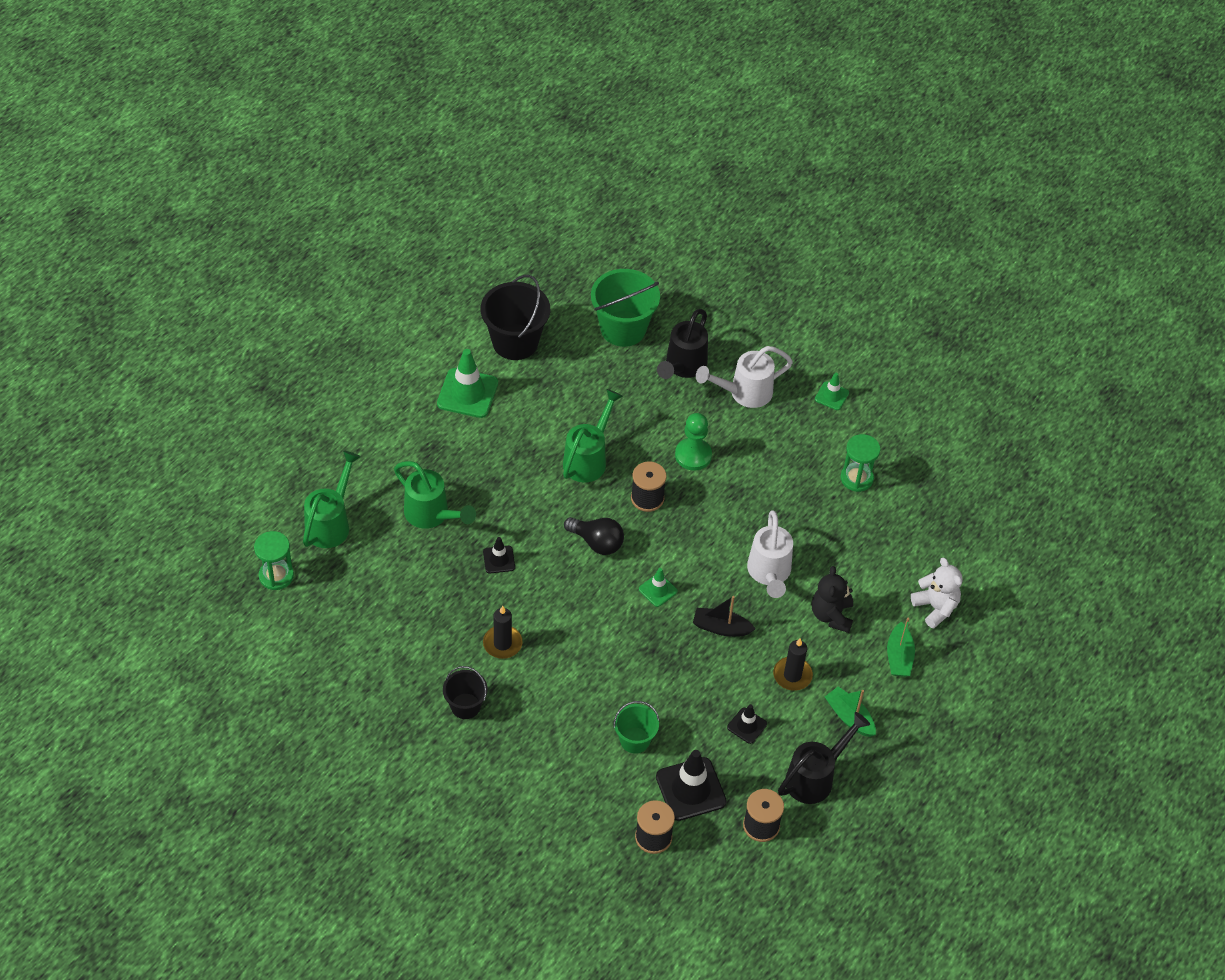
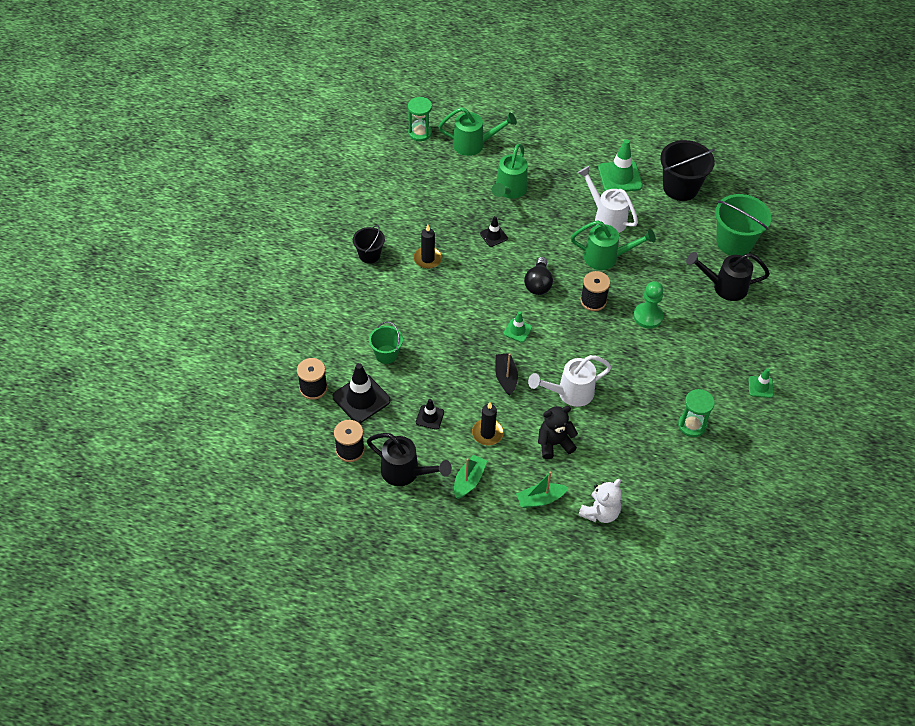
camera: 70 degrees right, 0 degrees up
(744, 393) = (725, 330): white watering can -> white watering can (606, 217)

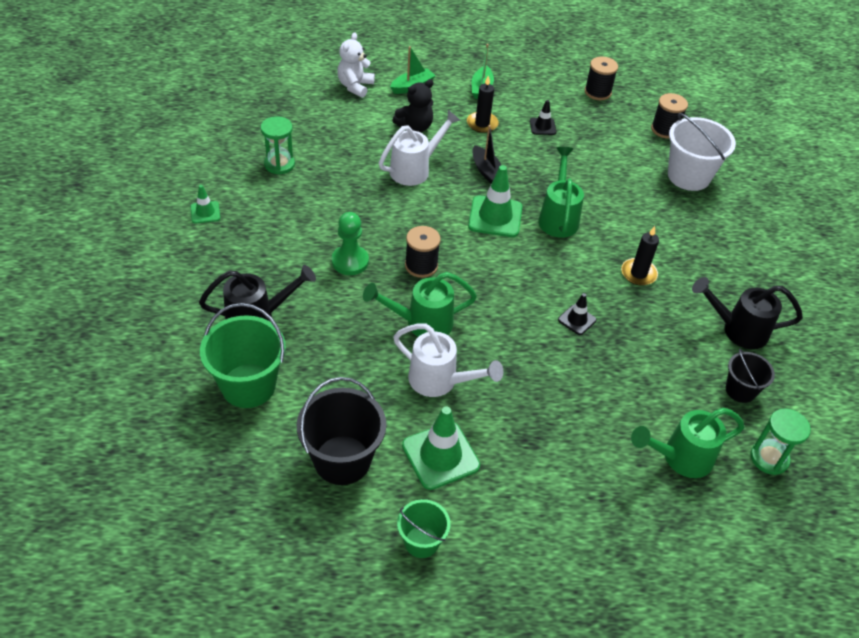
camera: 160 degrees right, 5 degrees down
(327, 333) = (688, 176): none -> white bucket
(361, 398) = (615, 129): black traffic cone -> none
(369, 255) = (706, 263): black bucket -> black bucket (740, 390)
(386, 354) = (617, 169): green bucket -> green bucket (421, 542)
(406, 473) = (539, 85): black watering can -> black watering can (737, 330)
(509, 191) = (590, 391): green watering can -> green watering can (558, 217)
(517, 330) = (495, 217): green traffic cone -> green traffic cone, size x1.85
(538, 284) = (494, 272): black light bulb -> none

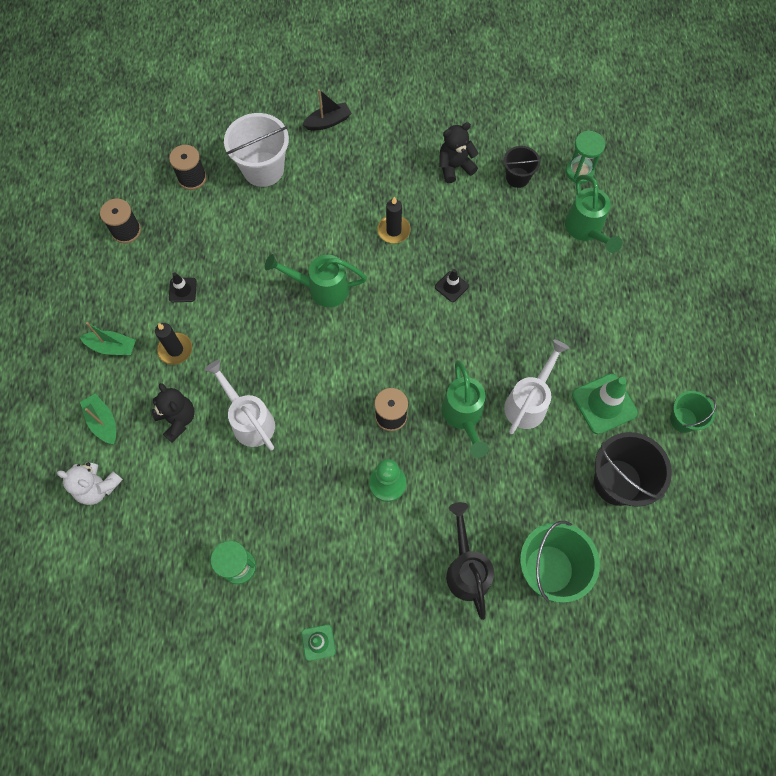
camera: 85 degrees left, 20 degrees up
(486, 171) = (253, 349): black boat -> black boat (328, 122)
(495, 217) = (321, 345): green traffic cone -> none
(737, 330) = (455, 167): black watering can -> black teddy bear

